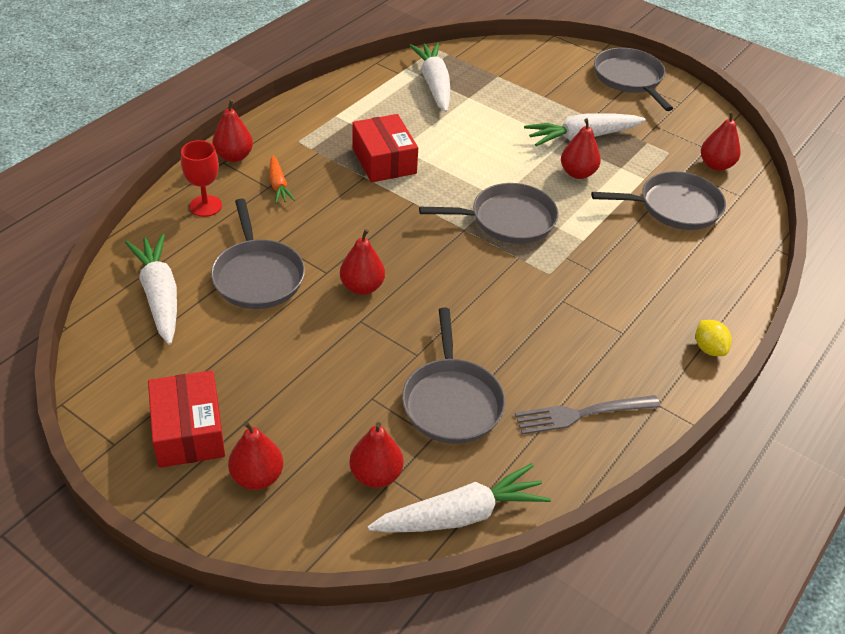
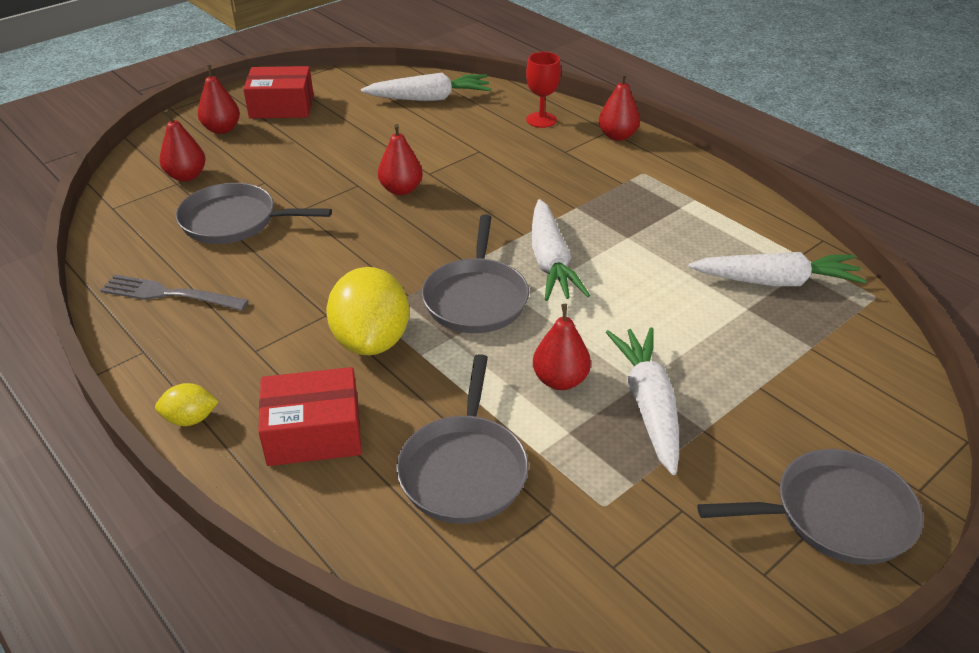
camera: 105 degrees right, 5 degrees down
(257, 276) = (436, 140): grey pan -> none
(278, 185) = (567, 157): orange carrot -> none
(384, 160) = (603, 223): red box -> red box (314, 432)
(461, 515) = (119, 210): white carrot -> white carrot (550, 262)
(581, 268) = (371, 341): none -> yellow lemon
(581, 414) = (168, 294): grey fork -> grey fork turned 75 degrees counterclockwise
(715, 165) = (561, 562): red pear -> none

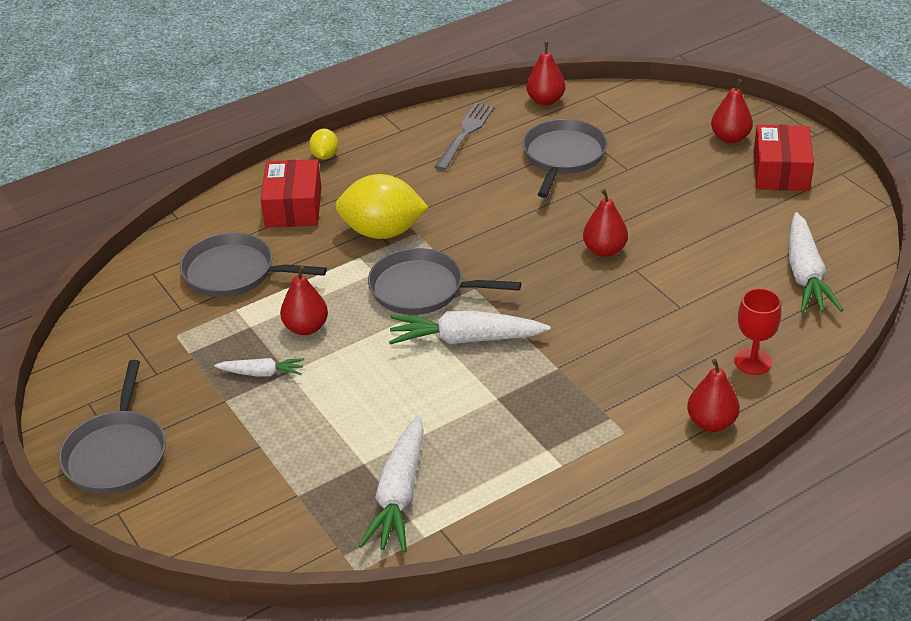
camera: 100 degrees right, 0 degrees up
(186, 176) = (641, 126): red pear -> red pear (545, 100)
(648, 405) = (262, 373): white carrot -> white carrot, size x0.55

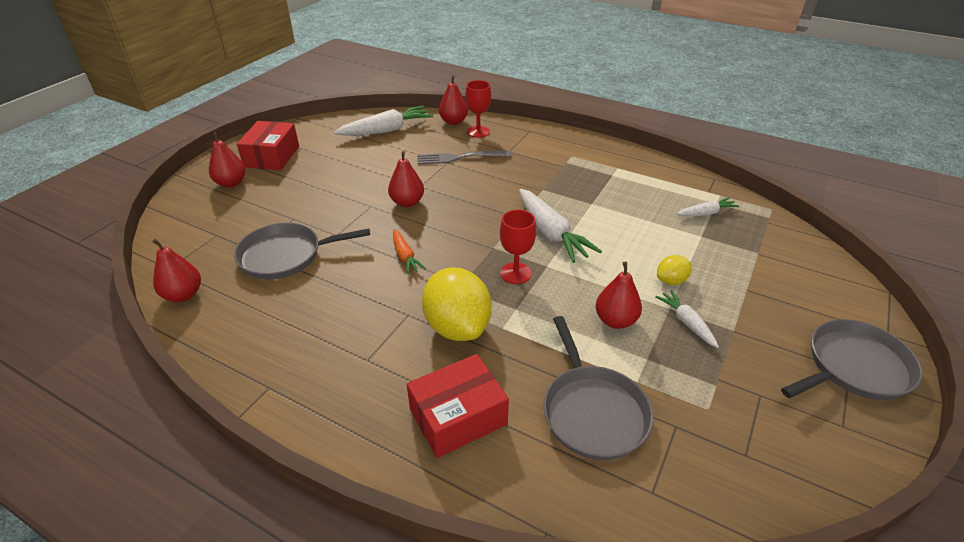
camera: 120 degrees left, 0 degrees up
(325, 156) = (346, 436): yellow lemon -> yellow lemon (671, 281)
(399, 495) = (706, 213): white carrot -> white carrot, size x0.55
(422, 289) = (515, 273): grey pan -> red goblet
(465, 134) = (262, 331): grey fork -> grey fork (459, 158)
(505, 226) = (405, 256): none -> orange carrot
(711, 423) = (538, 134): red pear -> red pear (453, 122)
(781, 171) = (272, 156): red box -> red box turned 60 degrees counterclockwise

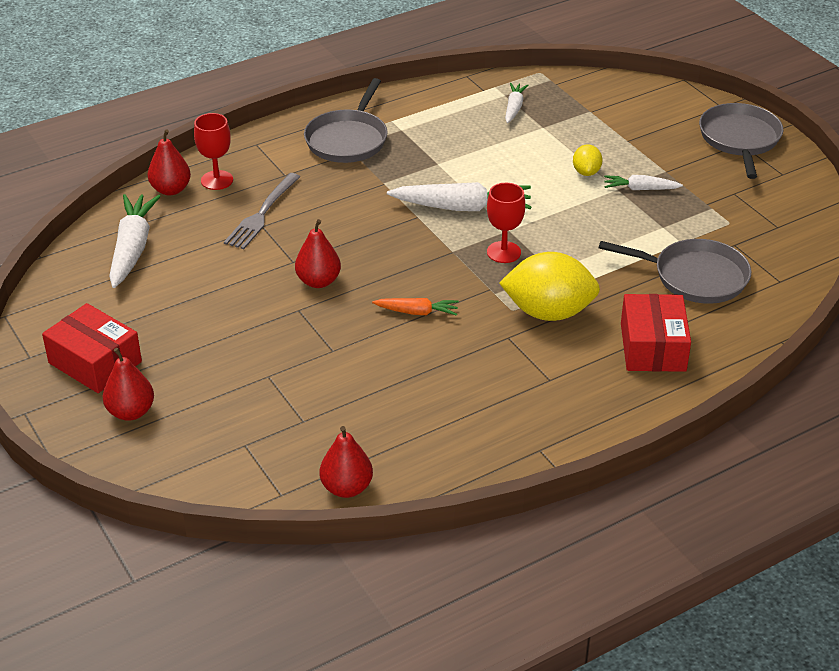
camera: 60 degrees left, 0 degrees up
(285, 256) = (339, 397): grey pan -> grey pan (348, 140)
(615, 320) = (610, 223): red pear -> none

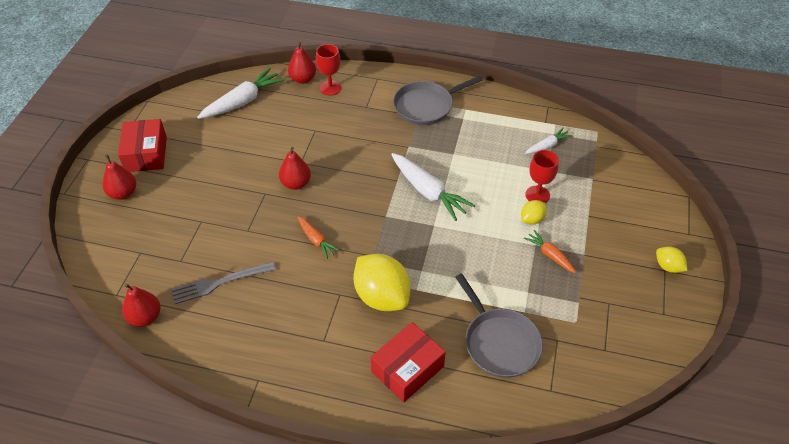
camera: 45 degrees right, 10 degrees up
(262, 214) = (324, 123): grey fork -> grey fork (219, 283)
(503, 252) = (411, 237): red goblet -> red goblet (537, 195)
(640, 189) = (550, 255): white carrot -> orange carrot
(740, 139) = (668, 266): grey pan -> yellow lemon

